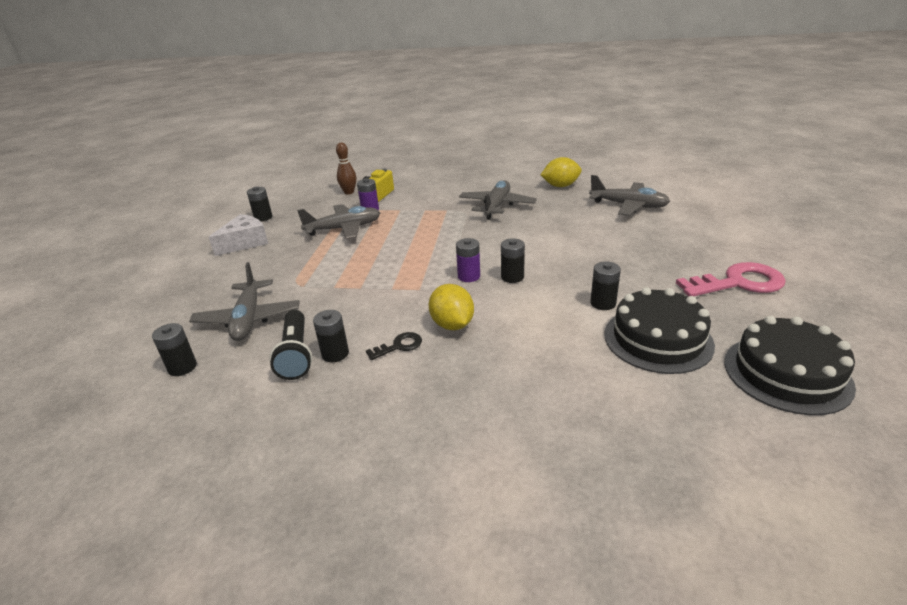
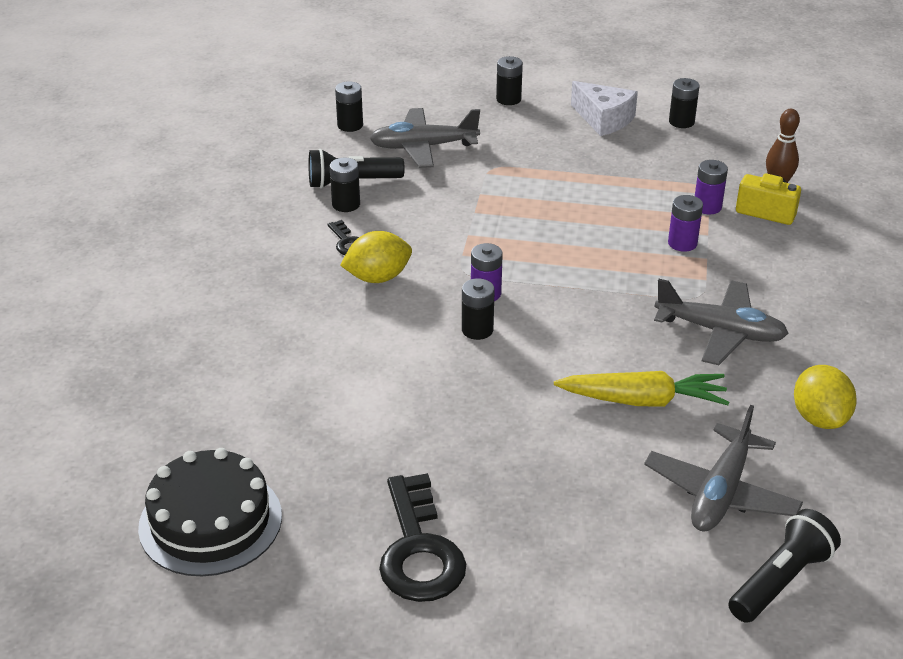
camera: 90 degrees right, 5 degrees up
(344, 229) = (640, 189): grey plane -> none
(409, 216) = (682, 243): none -> purple battery
(565, 224) = (643, 400): none -> yellow carrot
(603, 303) = (395, 400): black battery -> black battery (508, 99)
(658, 339) = (306, 431): black cake -> none
(678, 194) = (780, 581): none -> black flashlight
(738, 283) = (419, 550): pink key -> black key

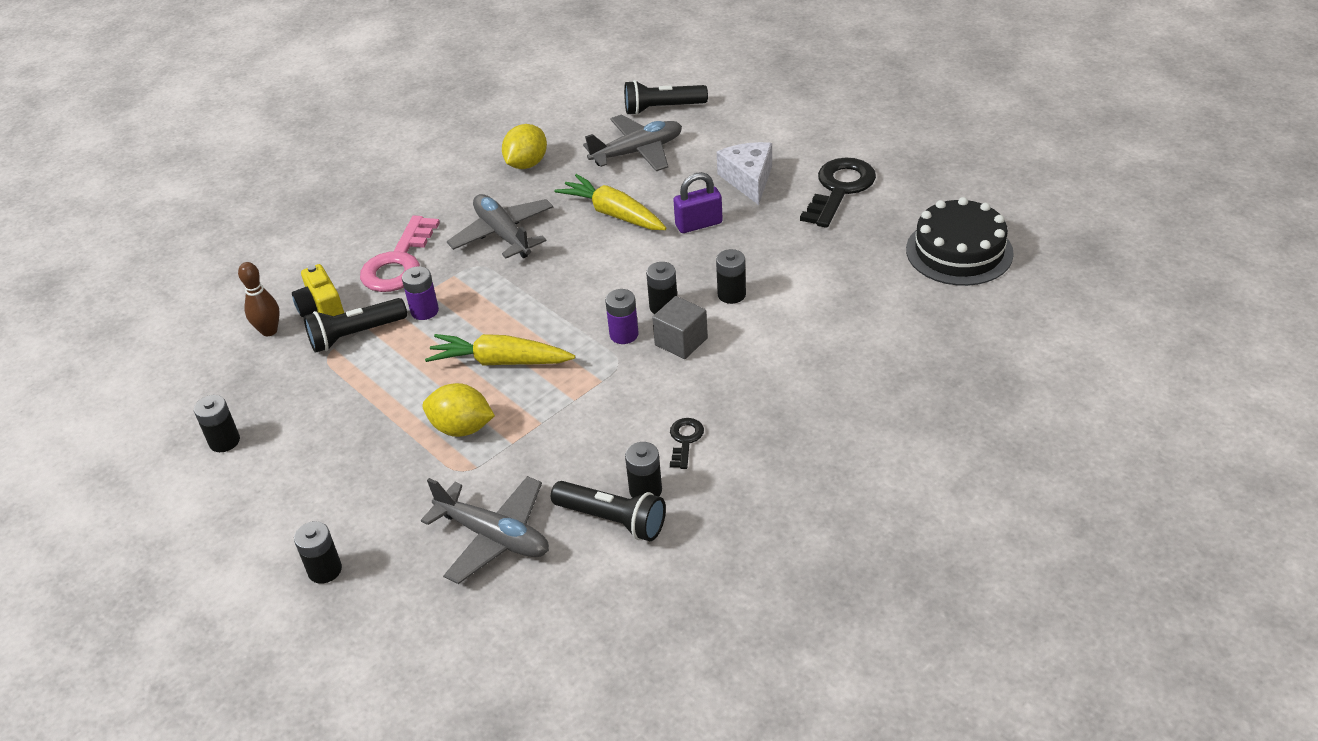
camera: 140 degrees left, 5 degrees up
(350, 125) = (531, 619): black battery -> black battery (731, 294)
(378, 278) = (693, 388): yellow lemon -> yellow lemon (462, 428)
(427, 308) = (681, 341): none -> grey cube
(538, 428) = (698, 224): none -> purple padlock
(563, 234) = (499, 361): none -> yellow carrot
(604, 119) = (282, 484): white cheese -> white cheese (748, 179)
(707, 207) = (355, 335): purple battery -> black flashlight
(771, 269) = (399, 262): none -> pink key

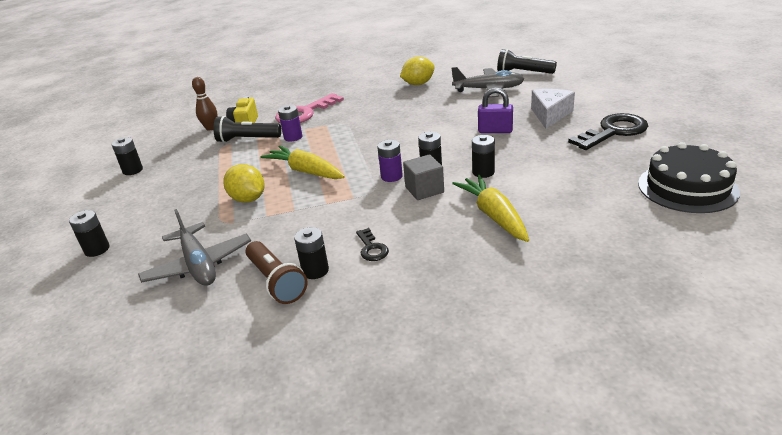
camera: 30 degrees right, 10 degrees down
(503, 234) = (372, 112): grey plane -> none
(612, 520) = (276, 282): black flashlight -> brown flashlight
(613, 213) = (445, 115): yellow carrot -> yellow carrot (493, 215)
(685, 440) = (371, 248): black key -> black key turned 120 degrees clockwise

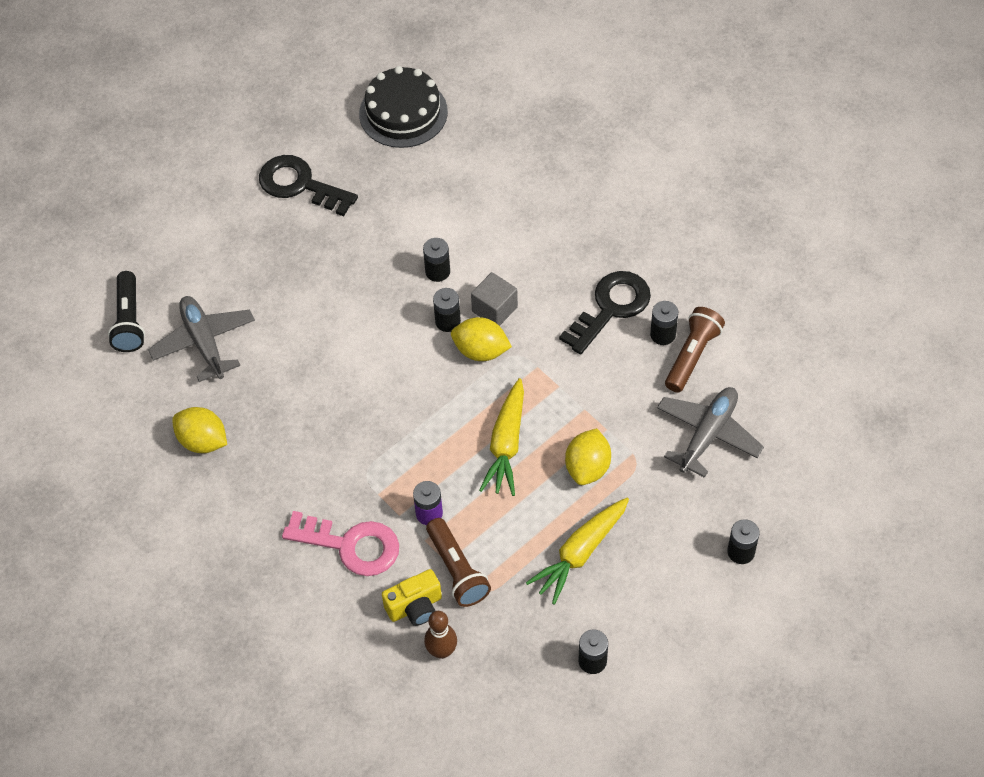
camera: 120 degrees left, 25 degrees up
(247, 139) = (457, 570): black flashlight -> brown flashlight
(371, 248) = (611, 308): black key -> black key, size x2.04
(391, 176) = (481, 351): purple battery -> yellow lemon
(493, 215) = (514, 237): yellow carrot -> yellow carrot (580, 553)
(495, 131) = (333, 293): purple padlock -> none
(550, 115) = (271, 252): white cheese -> none

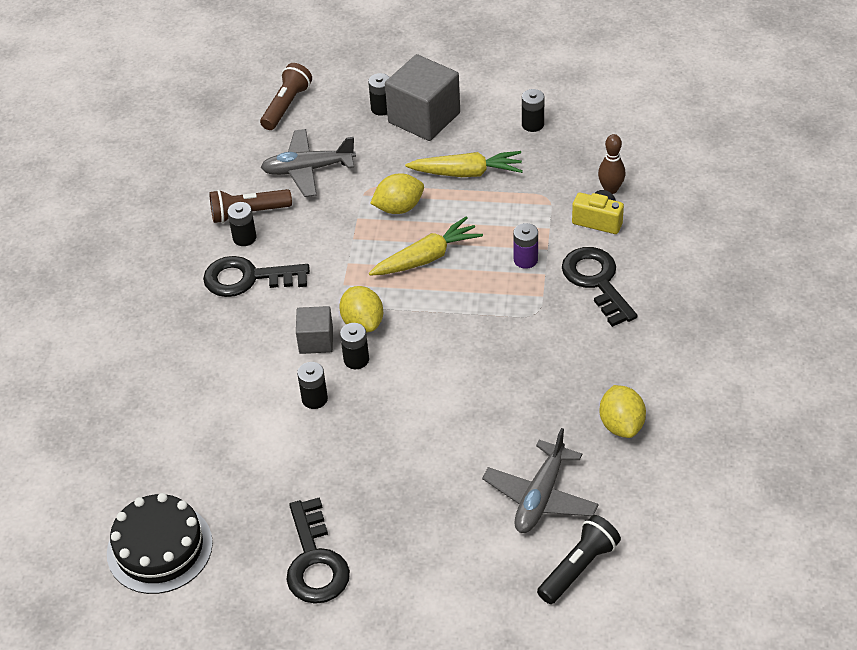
camera: 130 degrees left, 10 degrees down
(350, 545) = (596, 281): pink key -> black key
(457, 570) = (549, 219): brown flashlight -> brown flashlight (286, 106)
(692, 577) = (424, 118): none -> grey cube

